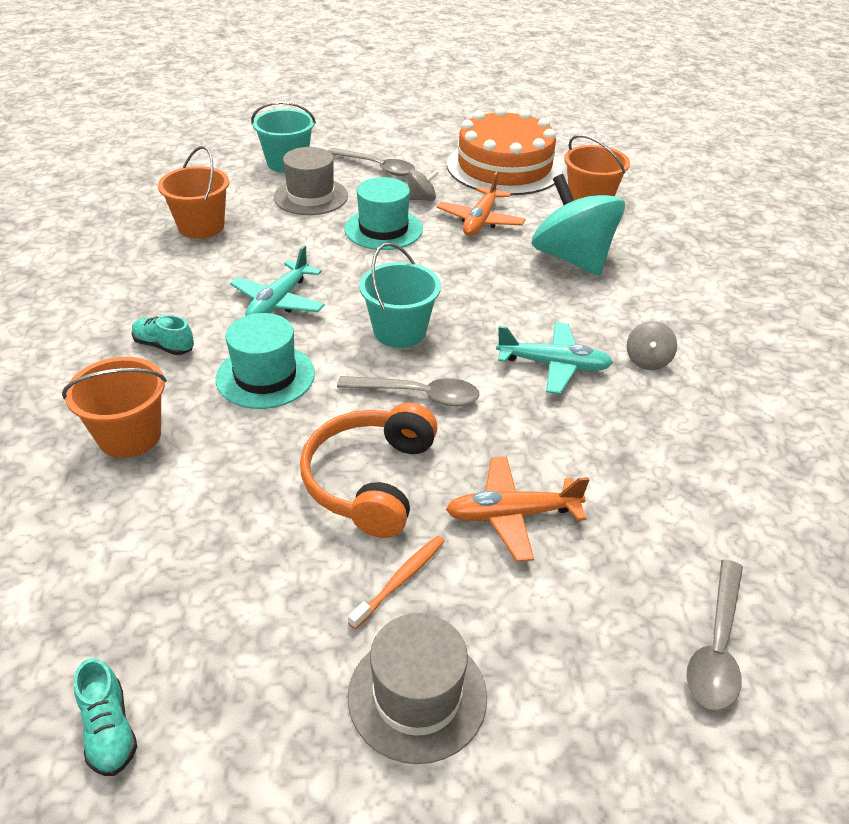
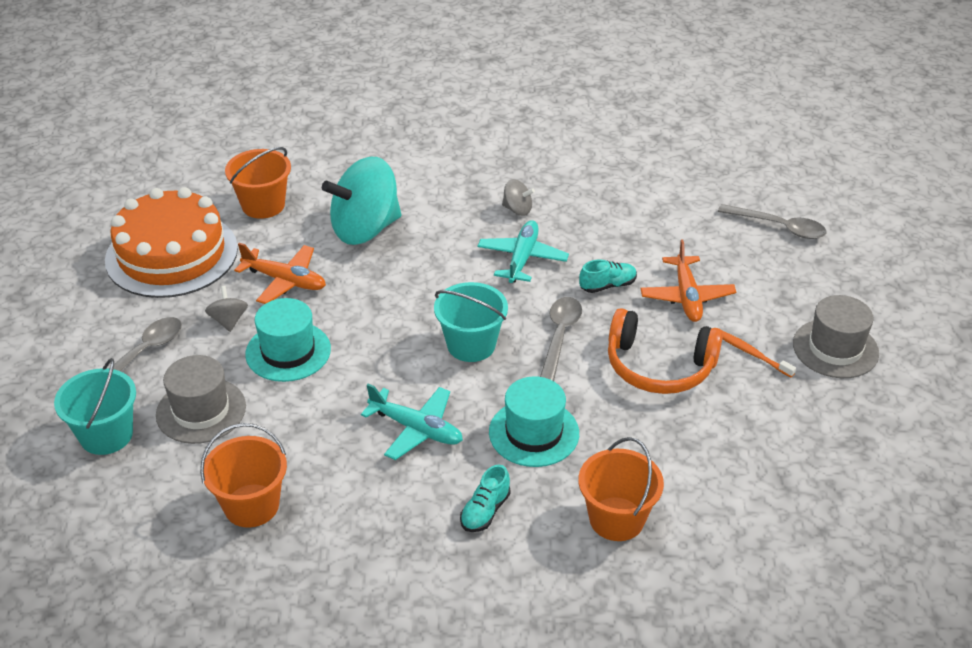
camera: 85 degrees left, 0 degrees up
(109, 730) = (889, 488): turquoise shoe -> turquoise shoe (607, 285)

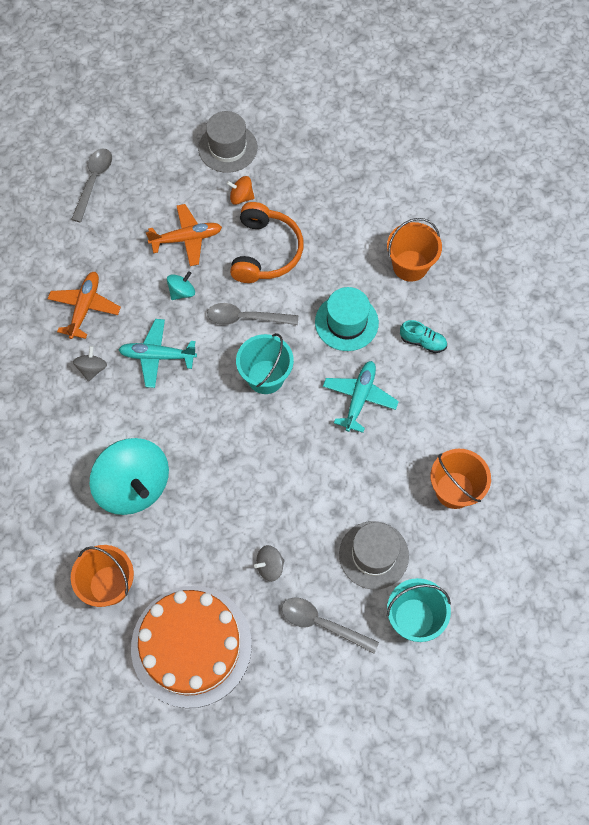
camera: 100 degrees left, 25 degrees up
(285, 281) = (213, 535): orange plane -> orange plane (85, 307)
(288, 351) = (297, 508): turquoise hat -> none
(607, 285) = (182, 292): turquoise shoe -> turquoise spinning top
(750, 353) = (241, 197): orange toothbrush -> orange spinning top

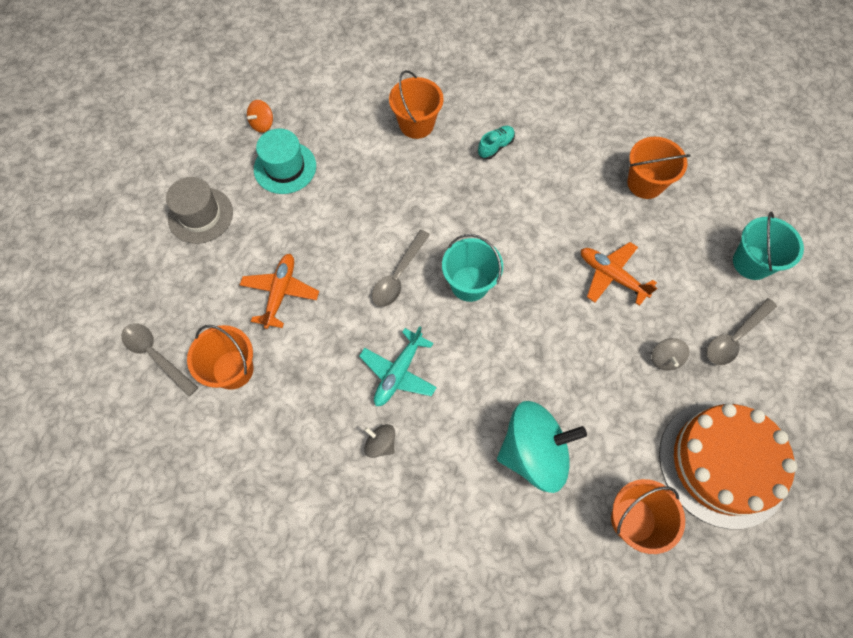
camera: 65 degrees left, 0 degrees up
(85, 307) = (304, 423): orange plane -> orange plane (611, 276)
(106, 238) = (233, 369): none -> orange bucket
(182, 292) = (338, 321): turquoise spinning top -> none
(241, 197) = (264, 226): orange spinning top -> orange spinning top (262, 124)
(266, 251) = (336, 229): orange headphones -> none
(346, 322) = (447, 195): turquoise hat -> turquoise hat (285, 167)
(359, 398) = (527, 216): turquoise plane -> none
(373, 555) = (683, 269): grey hat -> none

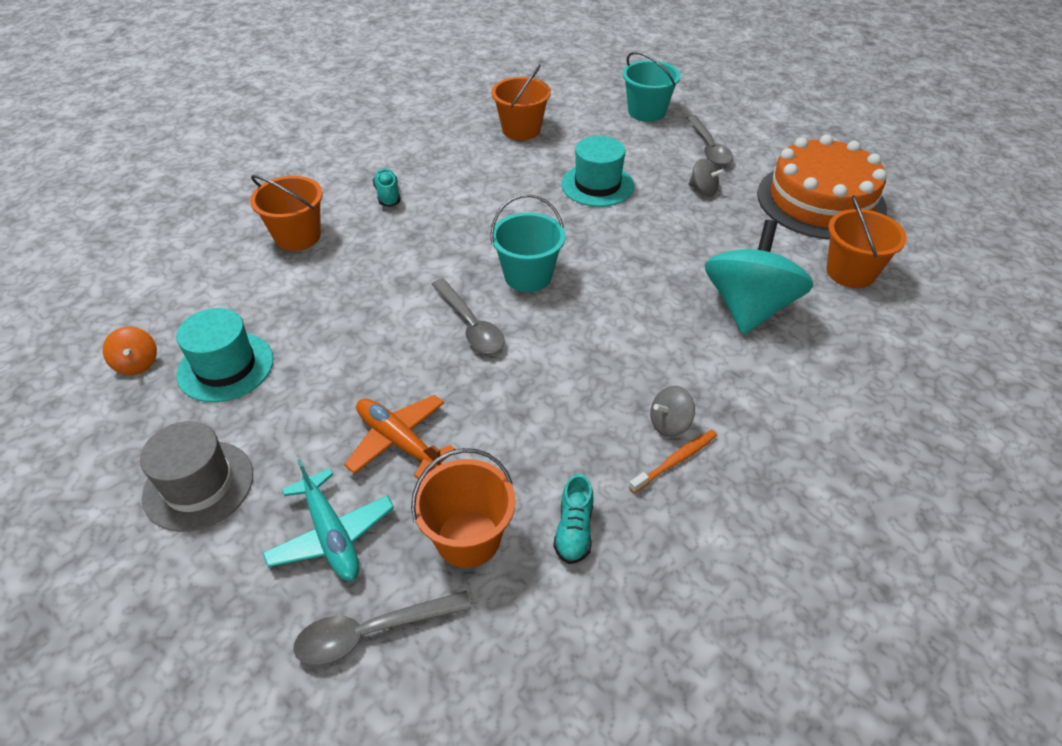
camera: 60 degrees left, 20 degrees down
(266, 424) = (574, 530): none -> turquoise shoe
(351, 461) = (676, 460): none -> orange toothbrush
(398, 373) = (591, 373): turquoise plane -> turquoise plane (331, 535)
(611, 276) = (597, 185): orange plane -> turquoise hat

